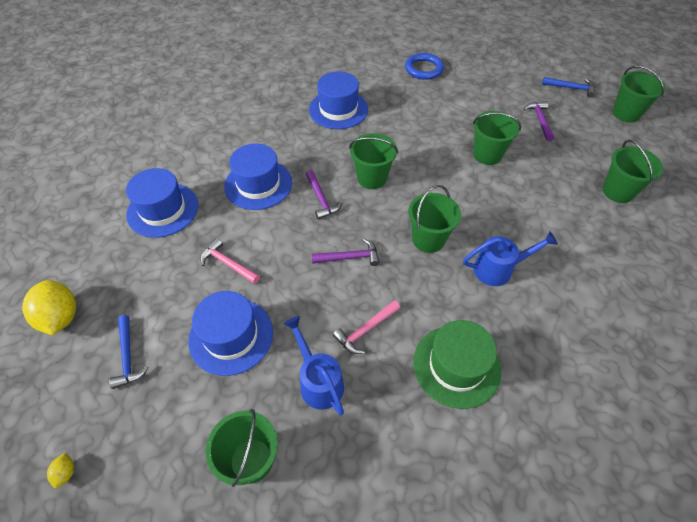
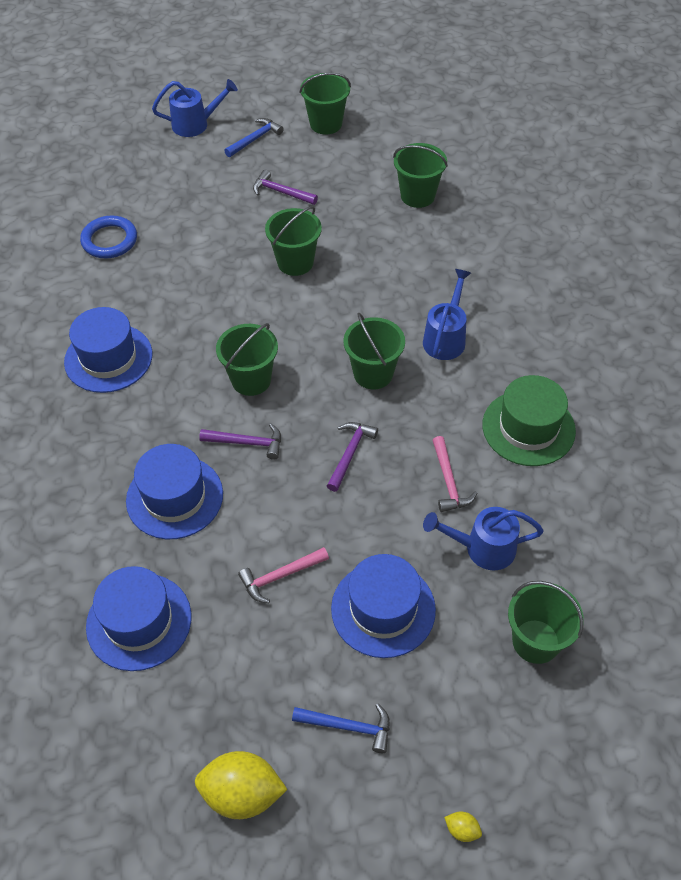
camera: 60 degrees left, 0 degrees up
(551, 58) = (196, 124): none -> blue watering can

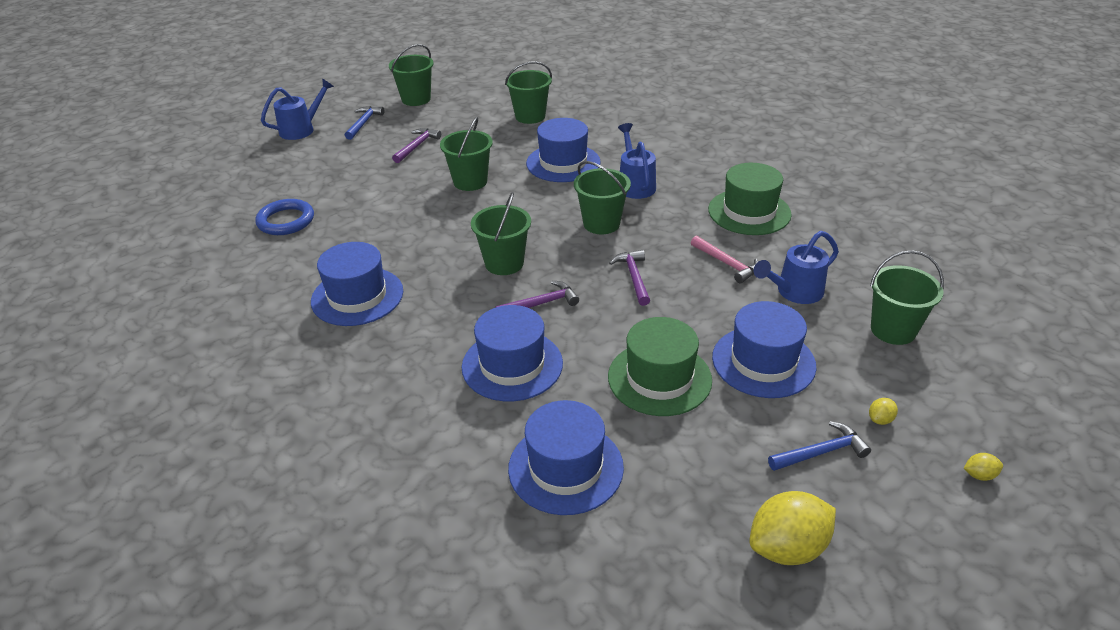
camera: 30 degrees left, 15 degrees down
(280, 576) = (659, 378): pink hammer -> green hat
(281, 192) = (417, 146): purple hammer -> purple hammer turned 120 degrees clockwise
(399, 276) = (563, 163): none -> blue hat
(429, 726) = (880, 419): none -> yellow lemon

